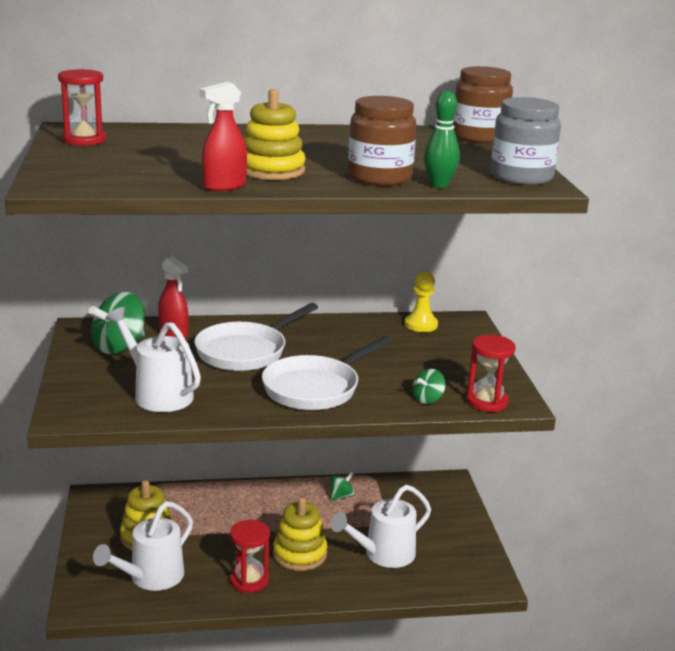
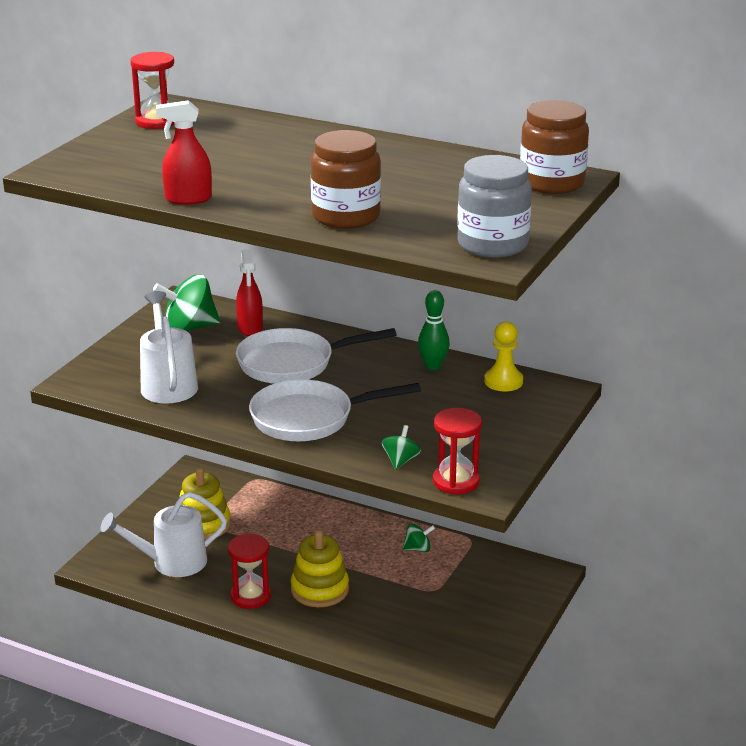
camera: 35 degrees right, 5 degrees up
(272, 170) = (260, 188): yellow stacking toy -> none
(383, 554) = (397, 619): white watering can -> none
(427, 399) = (400, 461): green spinning top -> green spinning top turned 120 degrees clockwise
(439, 185) = (387, 237): green bowling pin -> green bowling pin (433, 366)

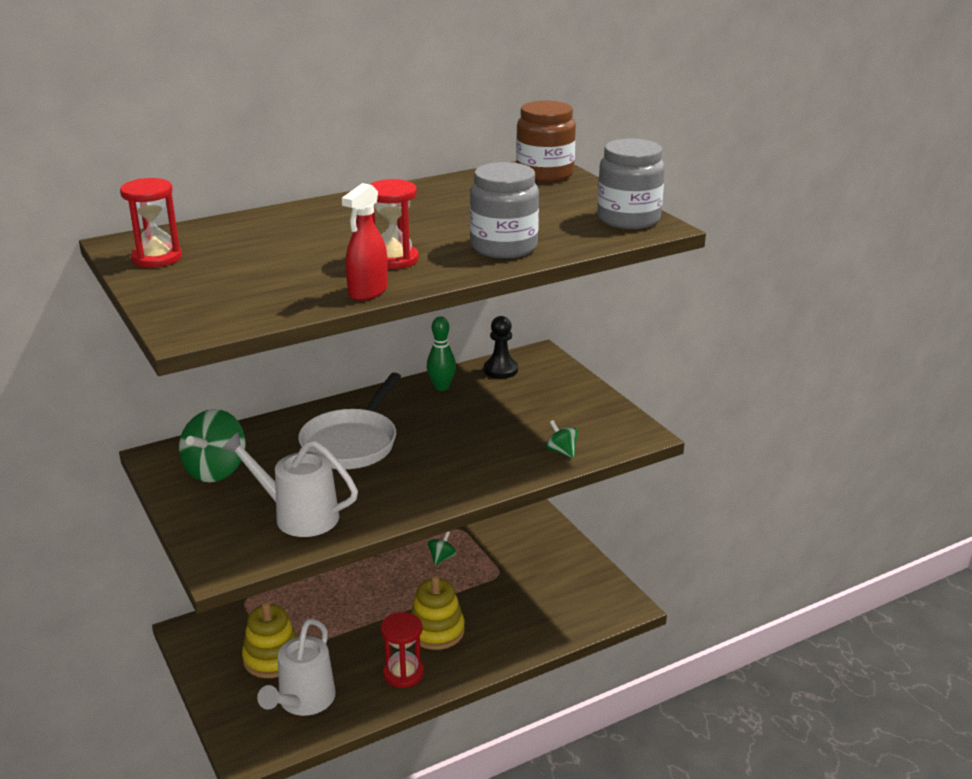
camera: 55 degrees left, 0 degrees up
(250, 328) = (263, 441): red spray bottle -> none
(309, 418) = (450, 467): white pan -> none
(346, 216) = (504, 247): brown jar -> grey jar
(456, 481) = (615, 440): red hourglass -> red hourglass (394, 259)
(503, 381) = (500, 370): yellow pawn -> black pawn

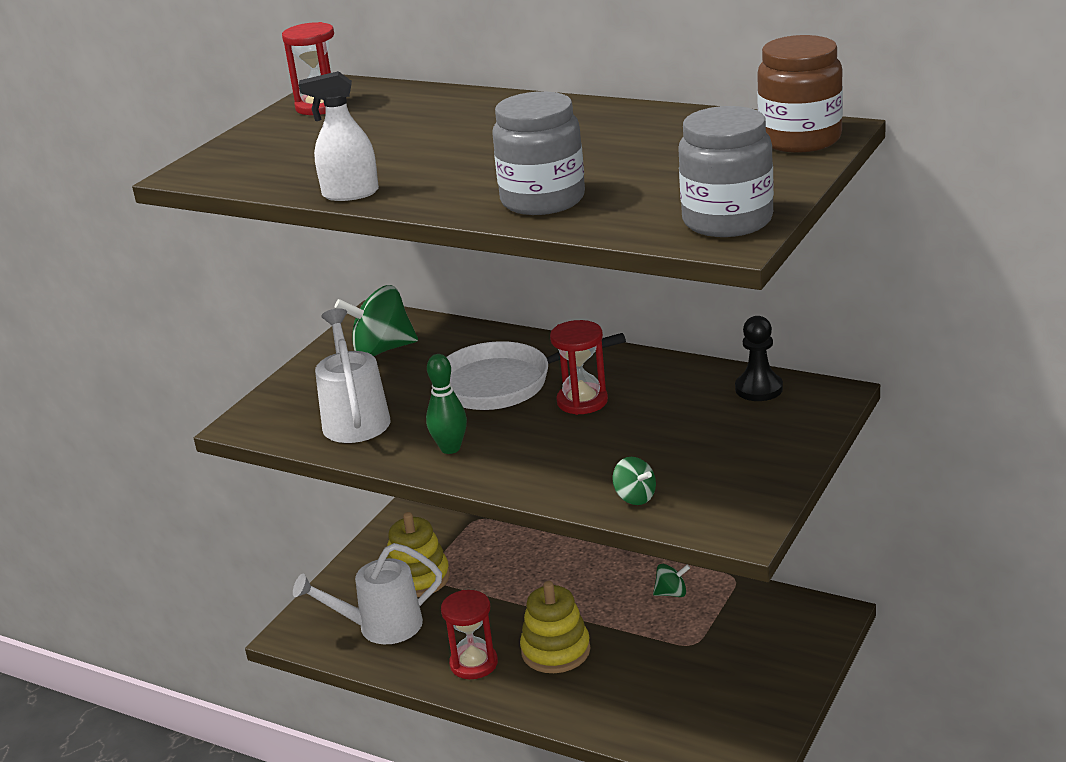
camera: 60 degrees right, 0 degrees up
(368, 292) = (350, 194): red spray bottle -> white spray bottle
(394, 259) = (440, 174): red hourglass -> red hourglass (582, 401)
(441, 387) = (672, 375): green bowling pin -> green bowling pin (450, 448)
(561, 452) = (635, 497): green spinning top -> green spinning top turned 120 degrees clockwise

